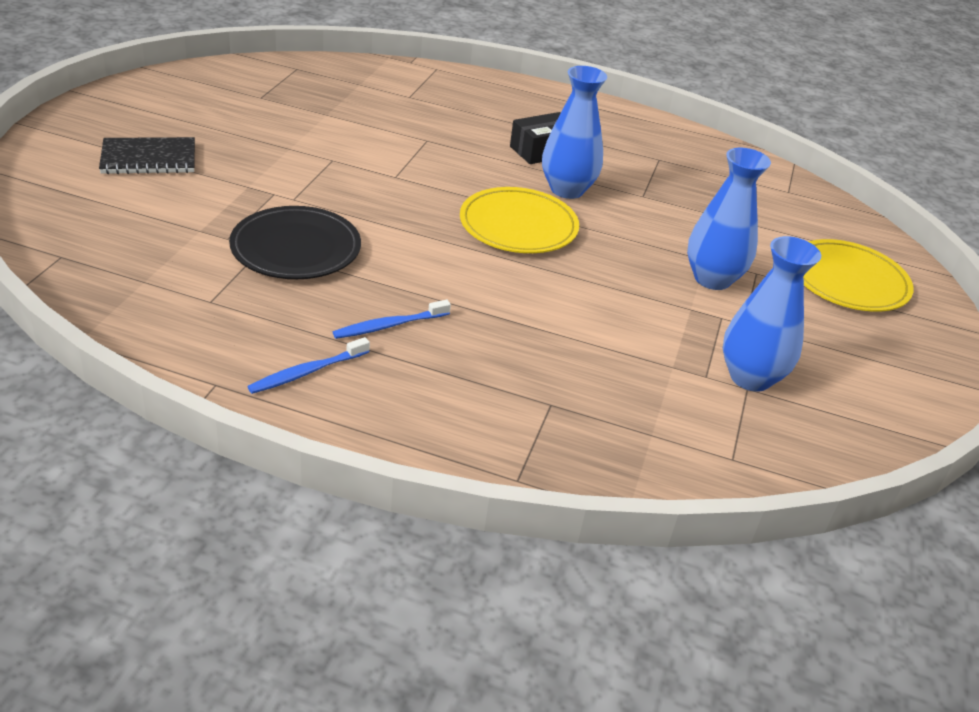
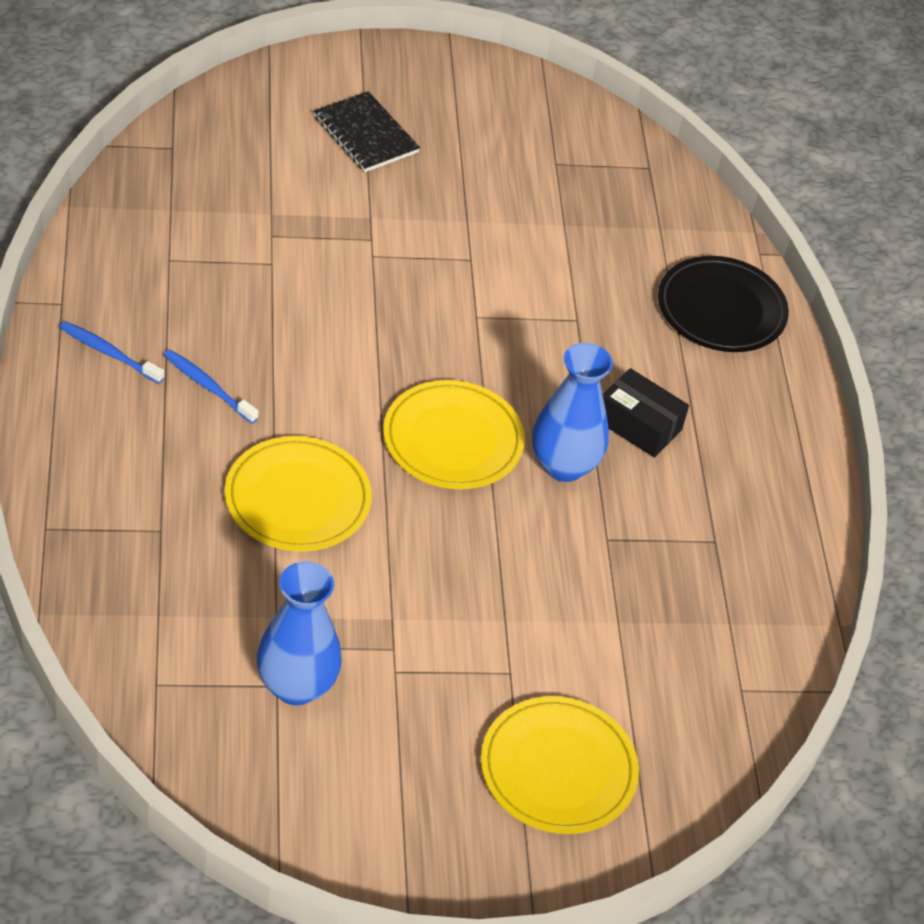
camera: 65 degrees right, 10 degrees up
(296, 248) = (288, 285): black plate -> black plate (721, 309)
(546, 316) = (297, 498): none -> yellow plate
(712, 279) = (466, 630): blue vase -> none

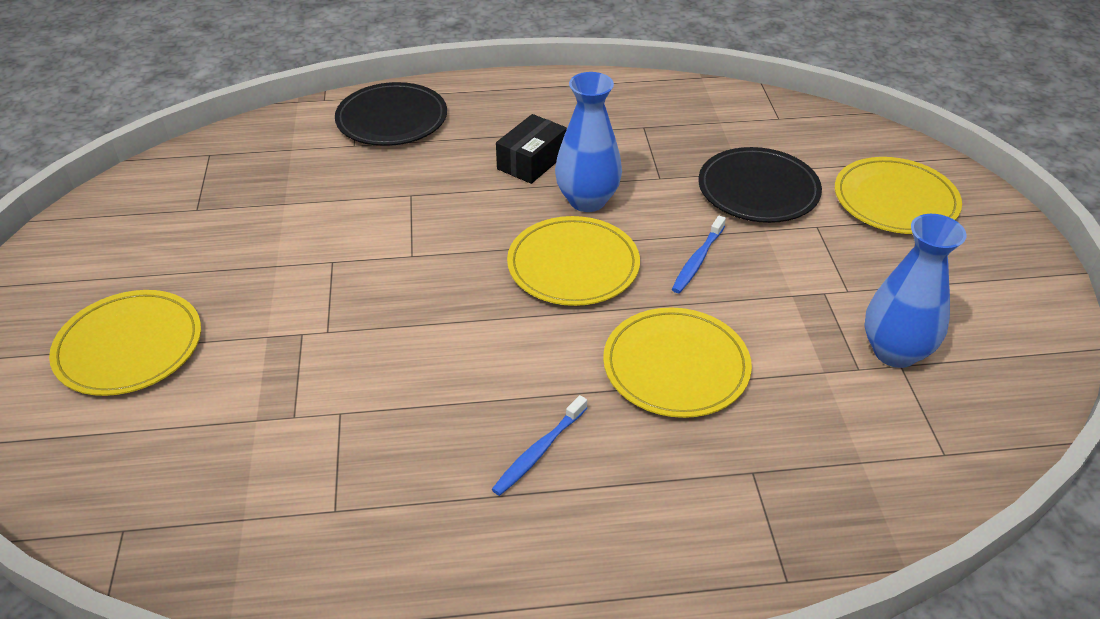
camera: 85 degrees left, 5 degrees down
(109, 353) = (501, 553): blue toothbrush -> blue toothbrush (697, 260)
(366, 135) = (129, 347): black notebook -> yellow plate
(582, 630) = (758, 190): none -> black plate

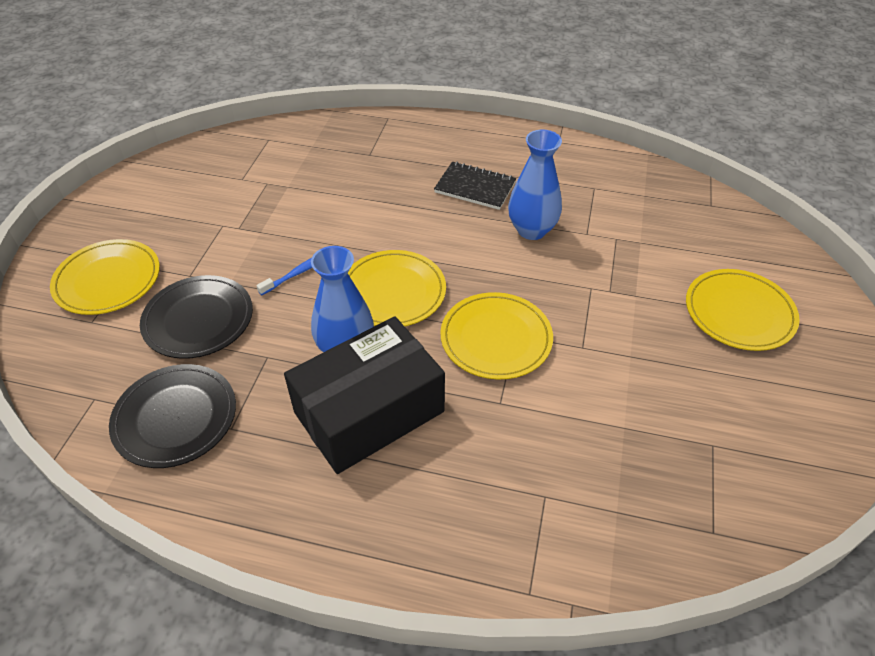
camera: 160 degrees left, 5 degrees up
(392, 119) = (493, 530): black plate -> black plate (175, 418)
(532, 161) = (369, 412): black box -> black box, size x1.97
(539, 451) = (475, 187): blue toothbrush -> black notebook
(676, 366) = (370, 209): yellow plate -> yellow plate (496, 338)
(895, 352) = (237, 185): blue vase -> blue vase (531, 230)

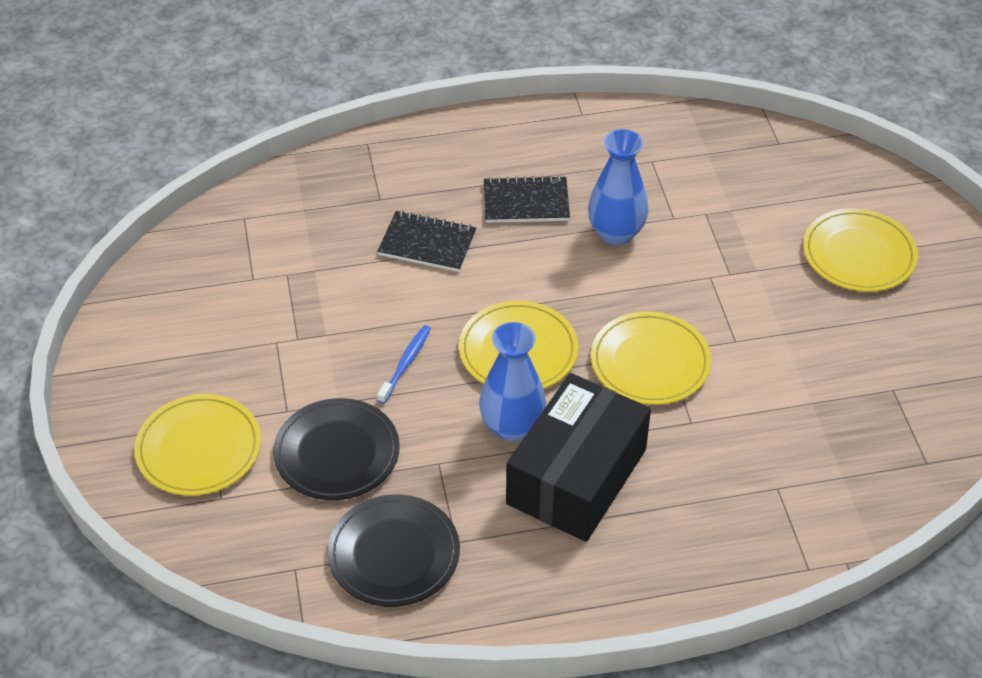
camera: 25 degrees left, 0 degrees up
(381, 193) = (427, 244): none -> black notebook

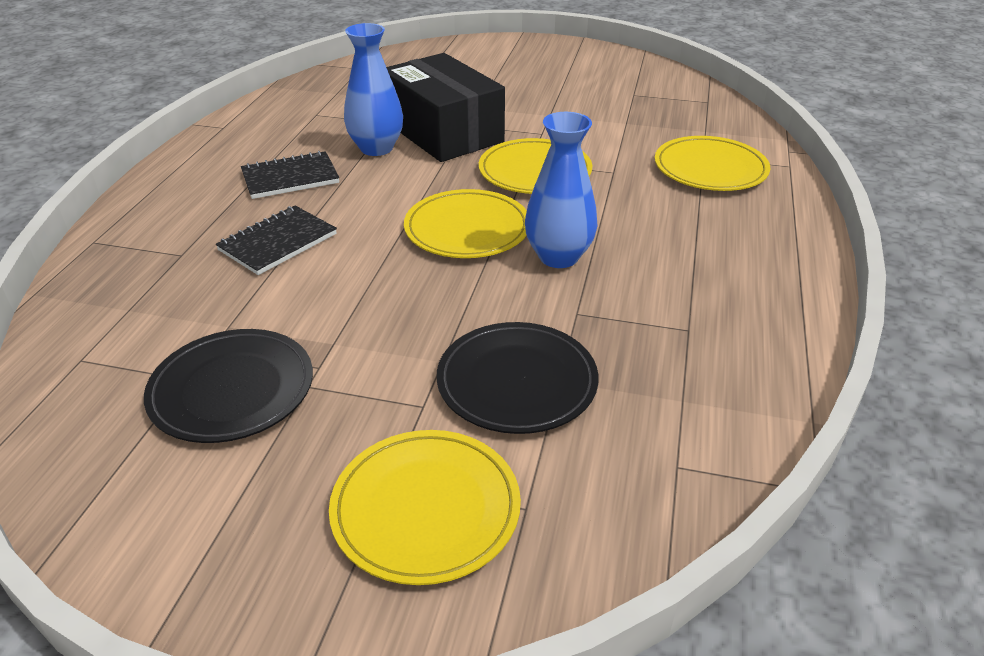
camera: 65 degrees left, 10 degrees down
(394, 554) = (687, 377): black plate -> black plate (232, 389)
(405, 364) = (426, 298): blue toothbrush -> none
(526, 202) = (290, 178): black notebook -> black notebook turned 45 degrees clockwise
(576, 476) = (641, 239): black box -> black box (443, 132)
(859, 254) = (498, 72): yellow plate -> yellow plate (710, 168)

